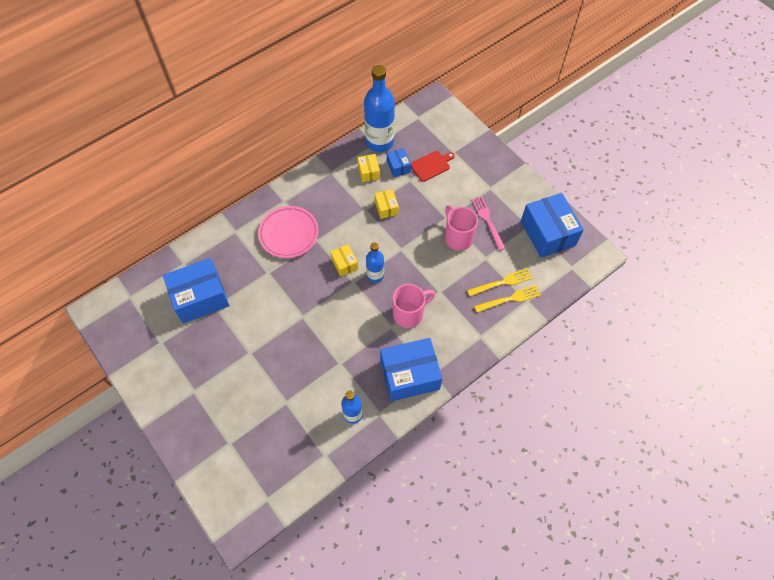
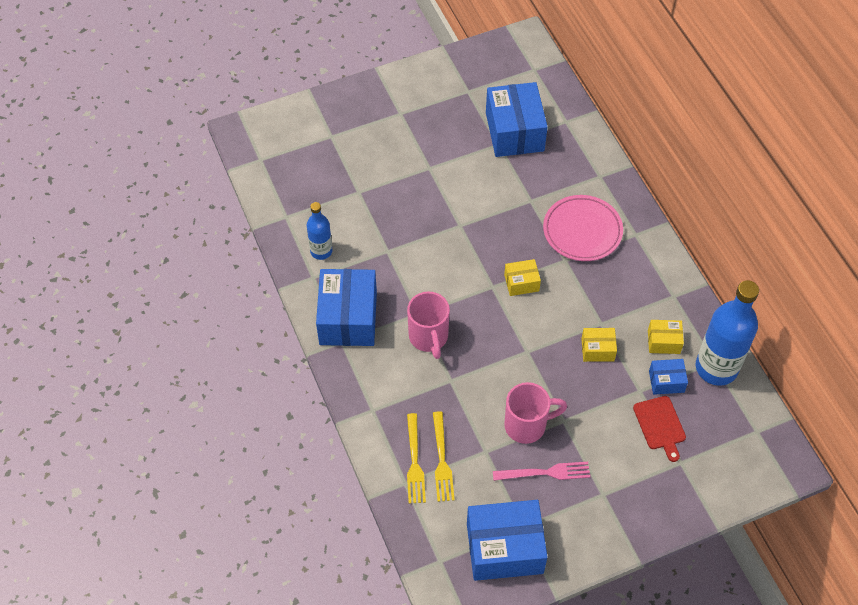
camera: 105 degrees right, 5 degrees down
(375, 275) = (495, 313): blue bottle -> none

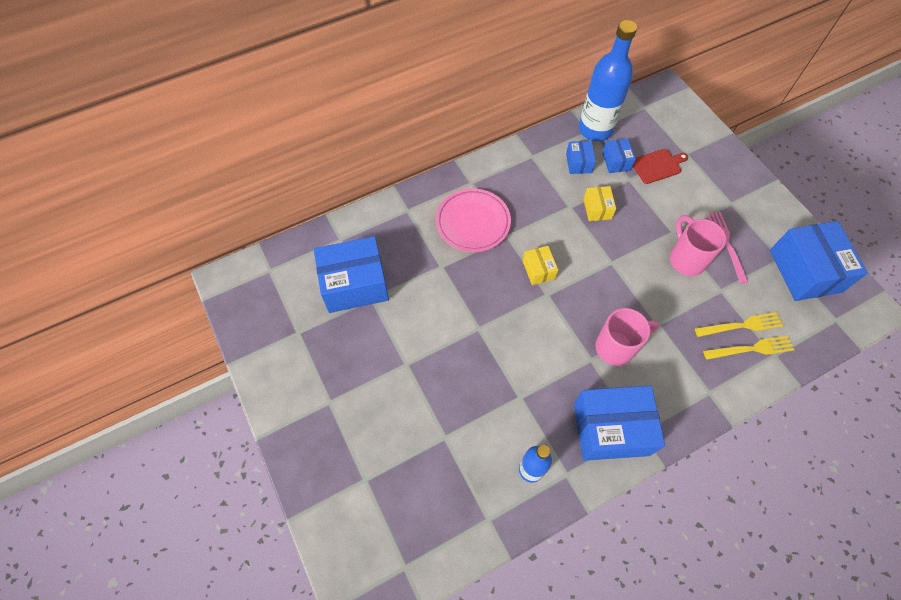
camera: 95 degrees left, 5 degrees up
(663, 342) = (578, 163): yellow box -> blue box

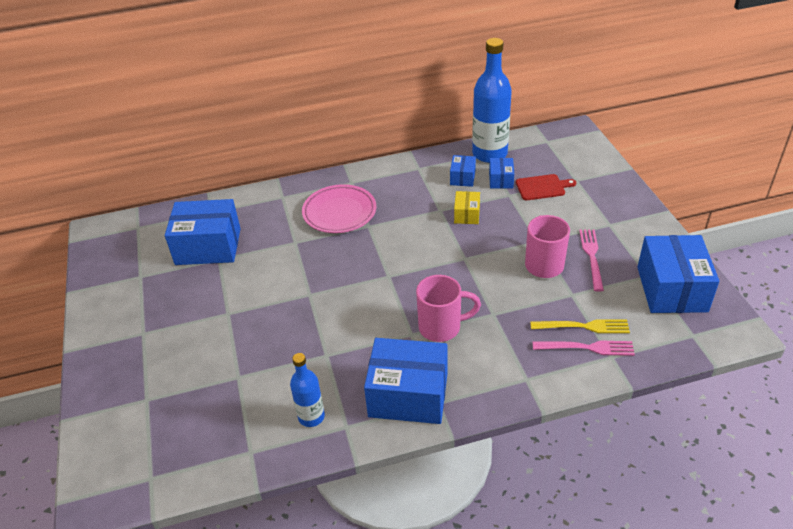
camera: 15 degrees right, 20 degrees down
(538, 270) = (388, 256): yellow box -> none
(751, 348) = (587, 347): yellow fork -> pink fork

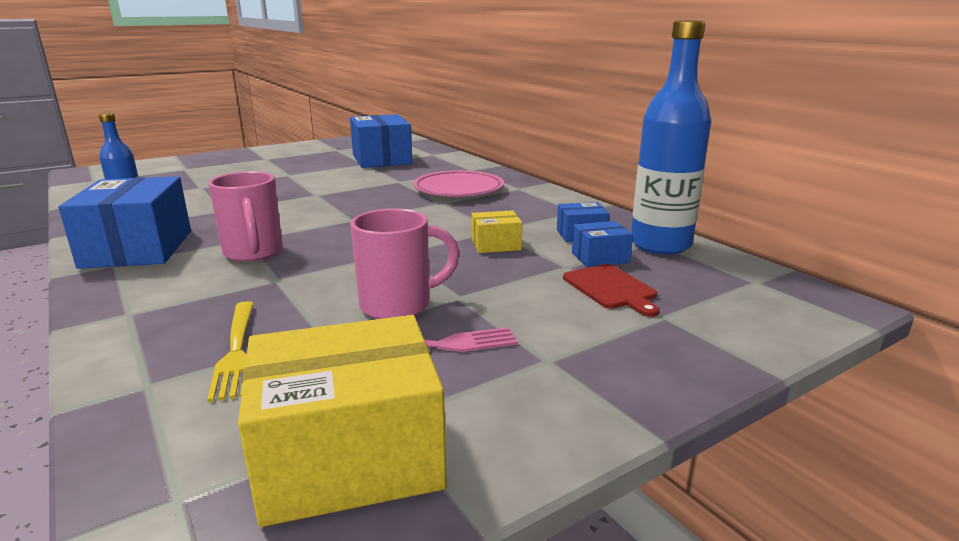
camera: 70 degrees right, 20 degrees down
(587, 347) = (180, 358): pink fork -> none
(671, 289) = (349, 456): blue box -> yellow box

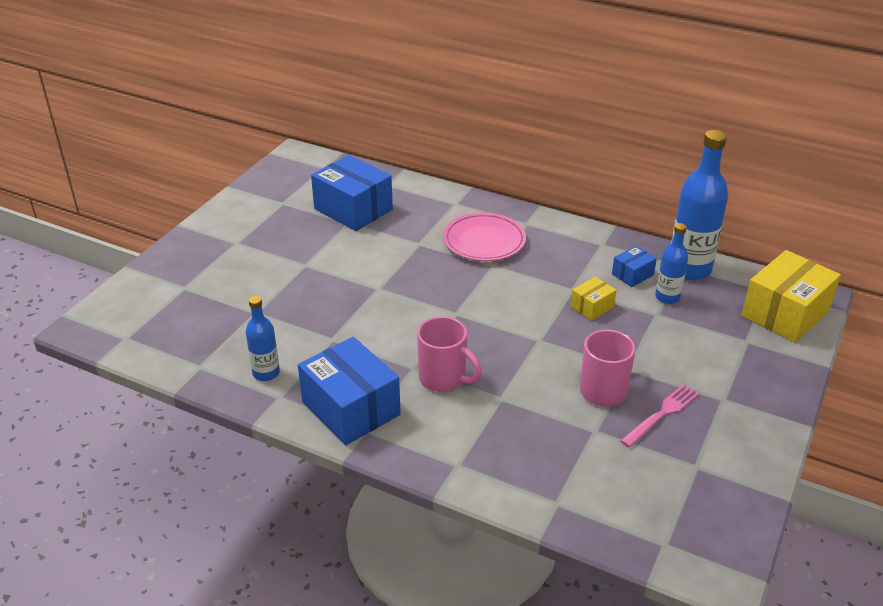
camera: 30 degrees left, 15 degrees up
(236, 351) = (567, 462): yellow fork -> none
(349, 456) = (704, 493): yellow box -> yellow box (785, 313)
(600, 257) = (667, 297): blue box -> blue bottle
(611, 288) = (700, 327): red cutting board -> none

